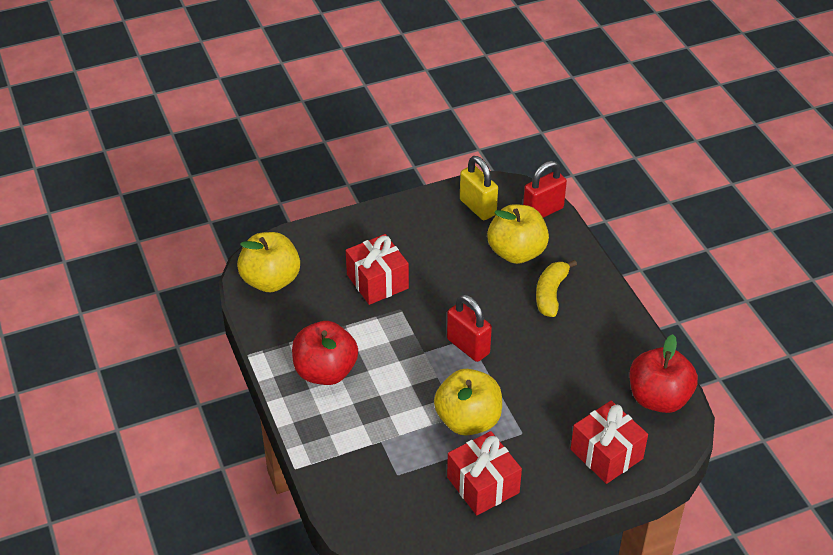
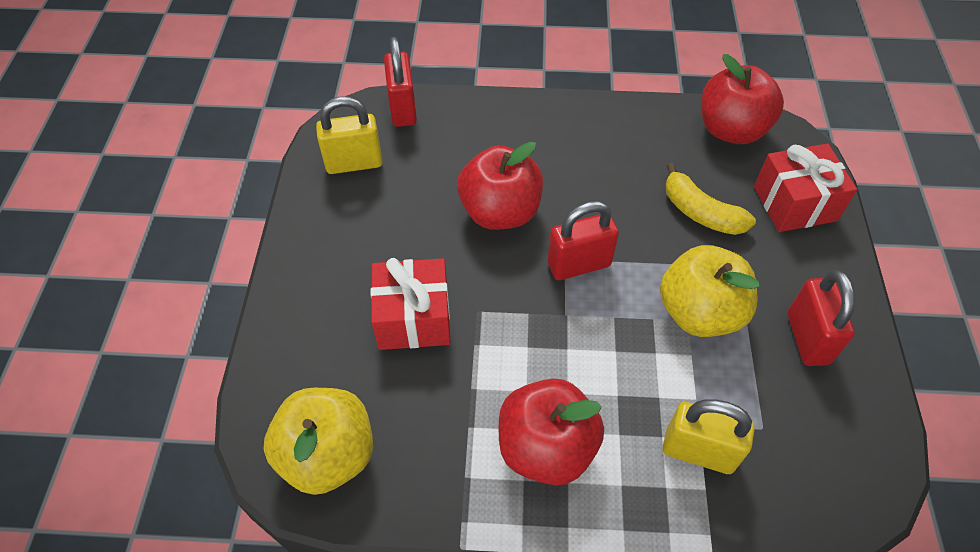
camera: 65 degrees left, 10 degrees up
(362, 445) = (698, 451): none -> yellow padlock
(483, 485) = (807, 338): red gift -> red padlock
(486, 293) = (500, 212): none -> red apple
(516, 252) = (452, 158): yellow apple -> none
(551, 294) = (536, 154): yellow banana -> yellow banana (700, 212)

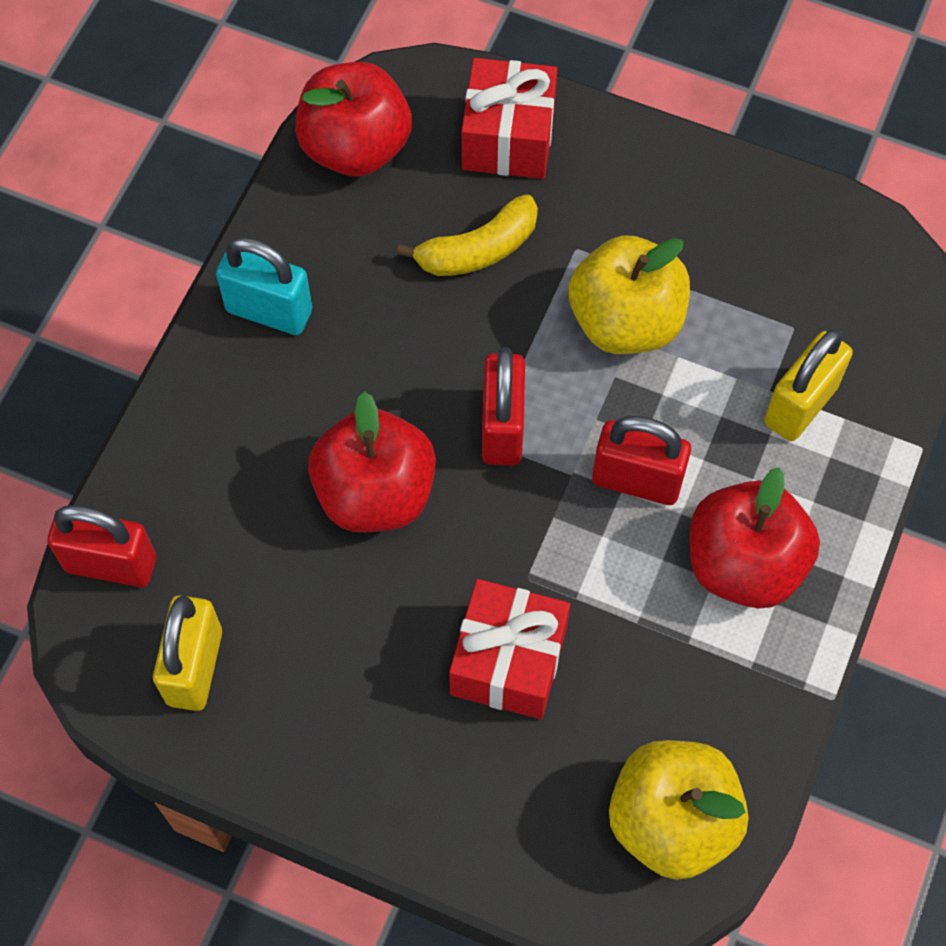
camera: 70 degrees left, 10 degrees up
(595, 125) = (269, 311): none -> turquoise padlock
(807, 338) = (701, 225): red padlock -> red padlock (637, 480)

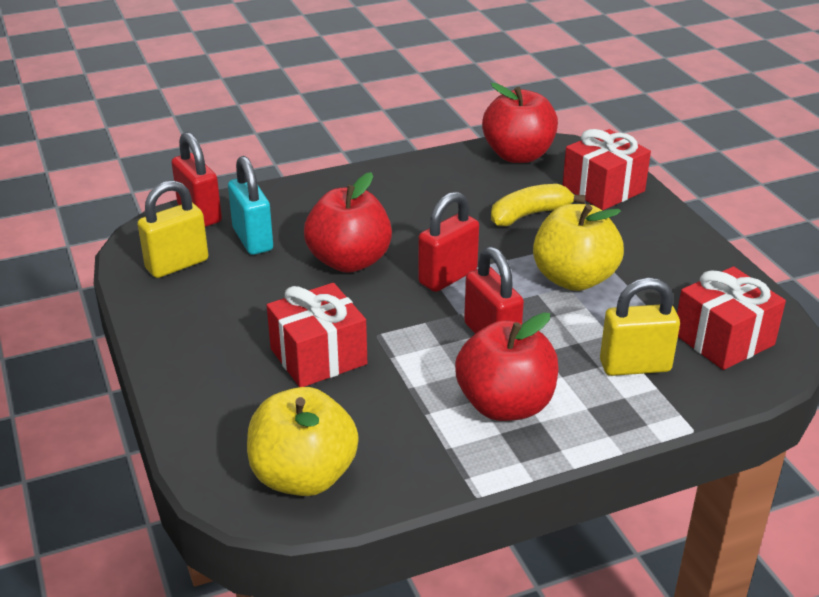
camera: 45 degrees right, 30 degrees down
(269, 311) = (395, 181): turquoise padlock -> turquoise padlock (253, 239)
(478, 250) = (530, 214): yellow banana -> yellow banana turned 135 degrees clockwise
(838, 295) = (723, 339): none -> red gift

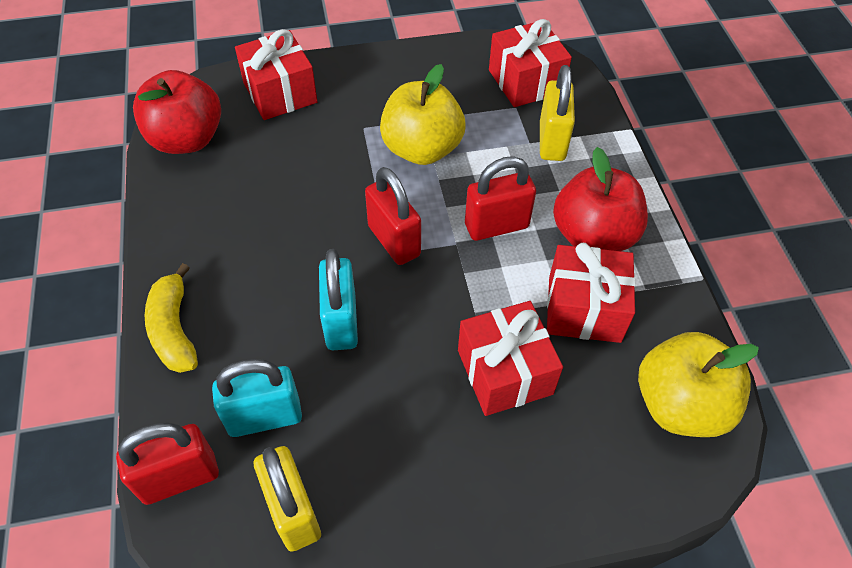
camera: 80 degrees left, 20 degrees up
(349, 261) = (341, 322): red apple -> turquoise padlock
(404, 403) = (584, 309): none -> red gift
(530, 214) = (305, 155): yellow banana -> yellow banana (174, 329)

